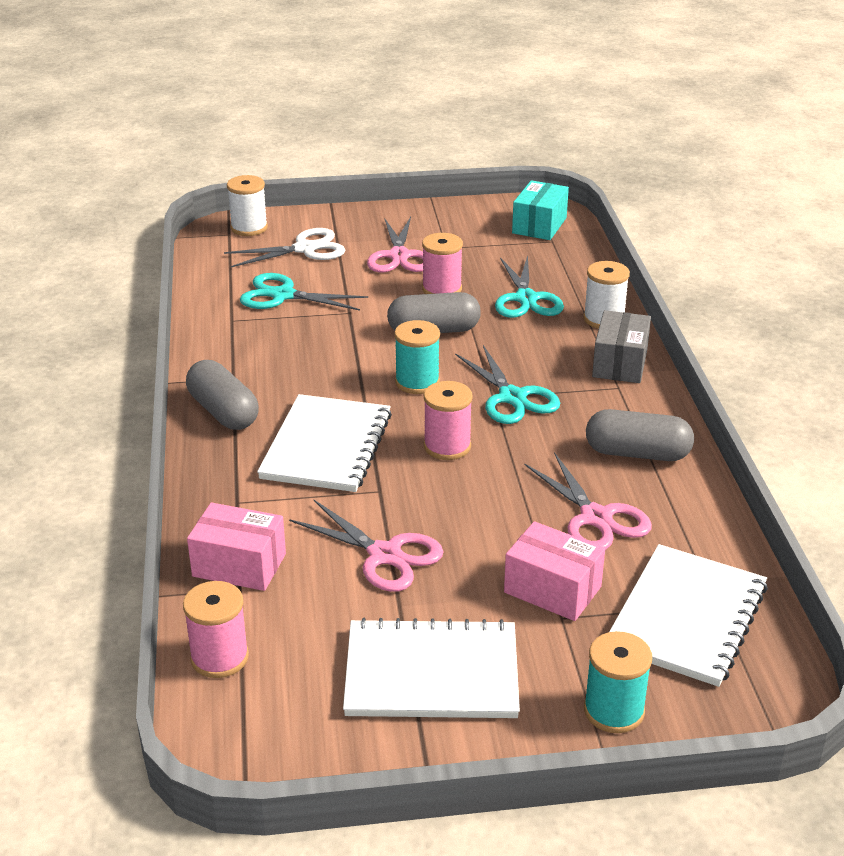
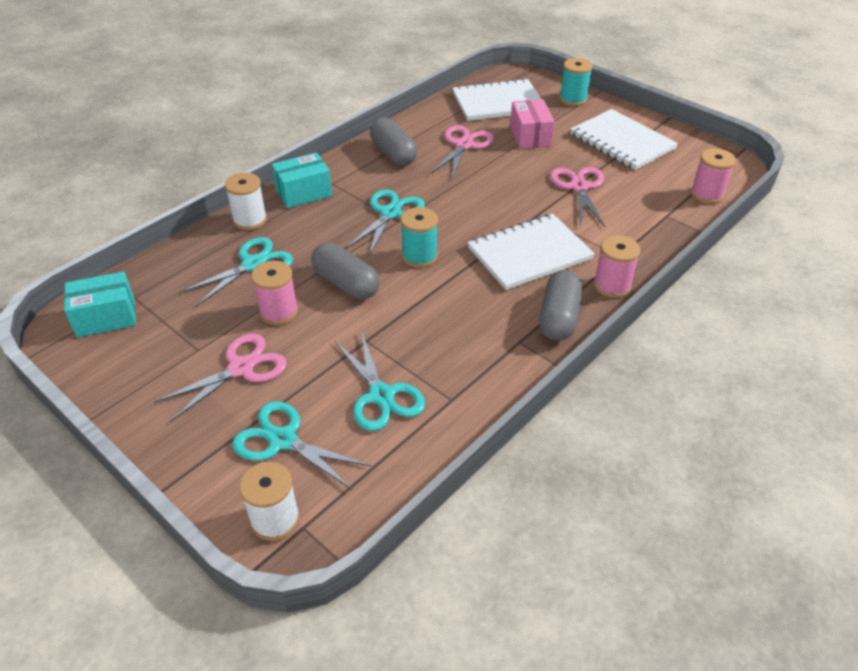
camera: 130 degrees left, 10 degrees up
(239, 565) = (655, 224): pink box -> none
(305, 249) = (283, 440): white scissors -> turquoise scissors
(447, 446) = (469, 212): pink spool -> pink spool (612, 286)
(620, 363) = (303, 192): grey box -> turquoise box

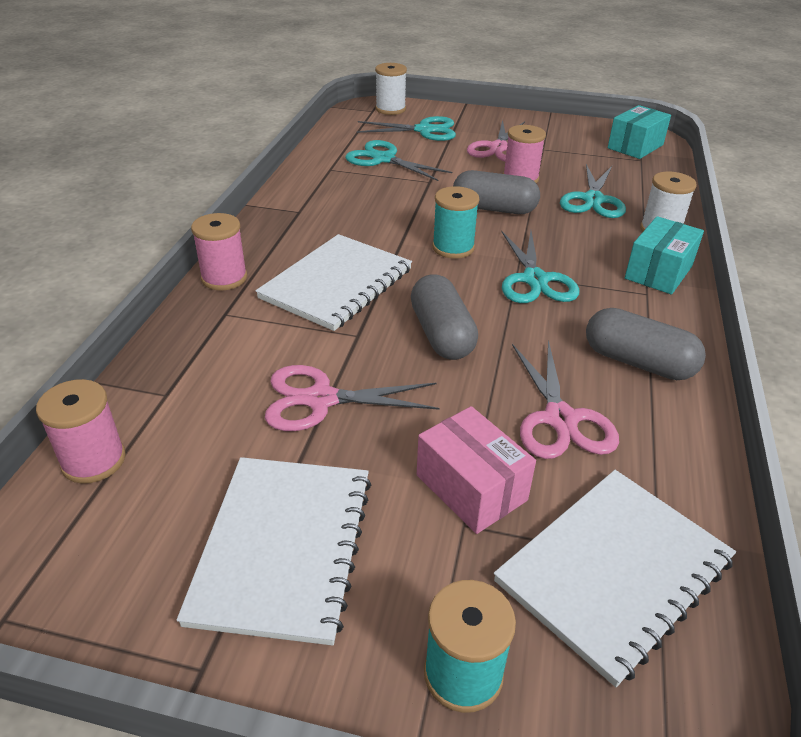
camera: 150 degrees right, 5 degrees down
(559, 318) = (271, 236): grey capsule -> grey capsule (442, 334)
(579, 187) = (321, 399): pink scissors -> pink scissors turned 120 degrees clockwise
(622, 142) = (283, 547): white notebook -> white notebook turned 75 degrees clockwise

